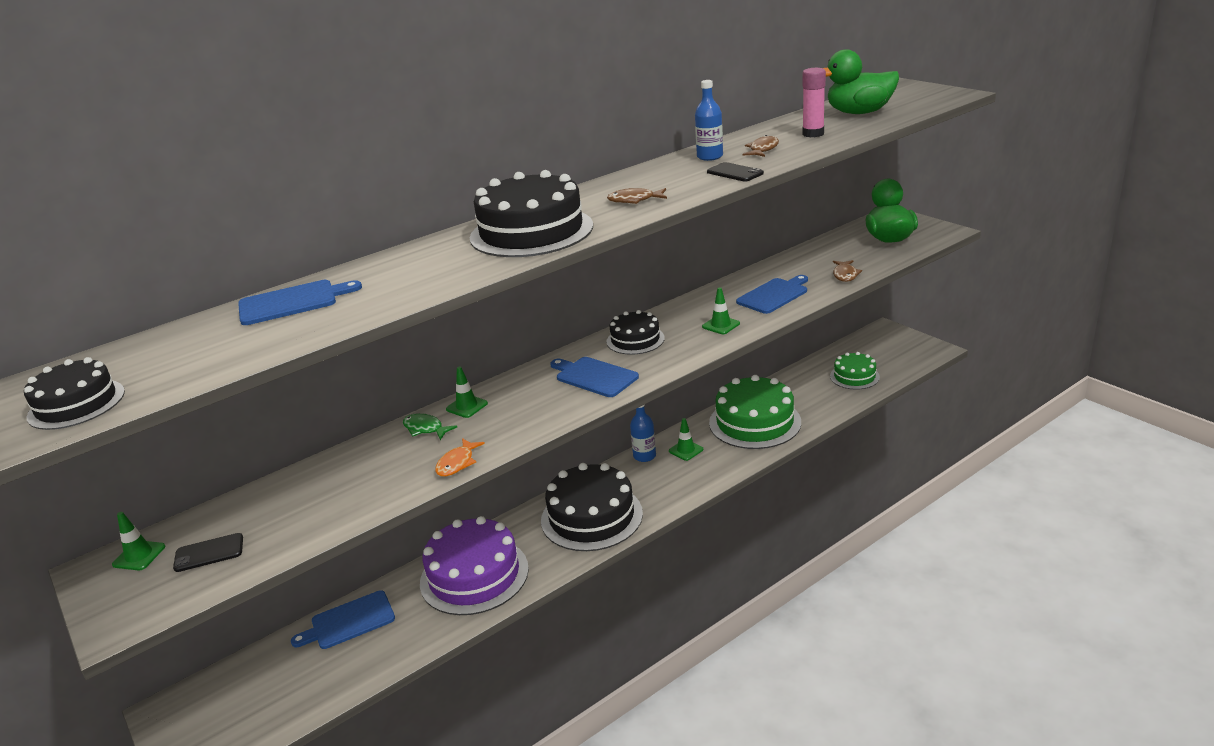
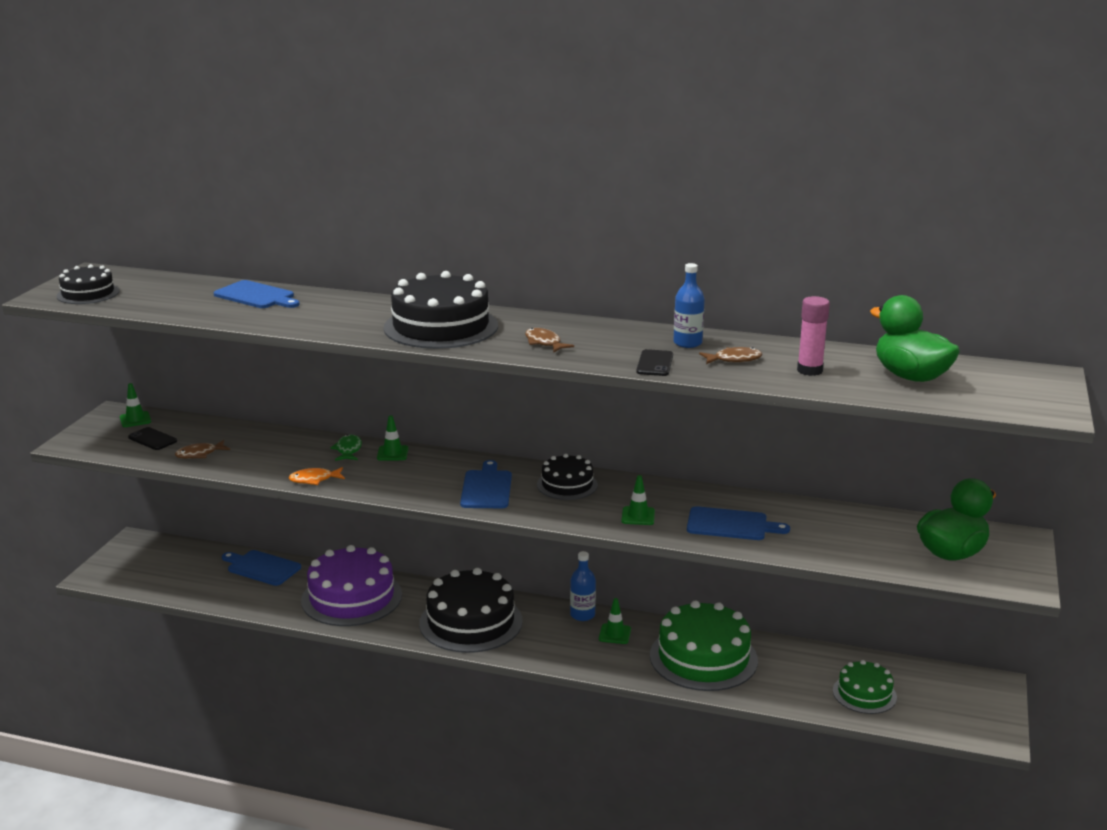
camera: 50 degrees right, 5 degrees down
(845, 275) = (824, 551): brown fish -> brown fish (199, 454)

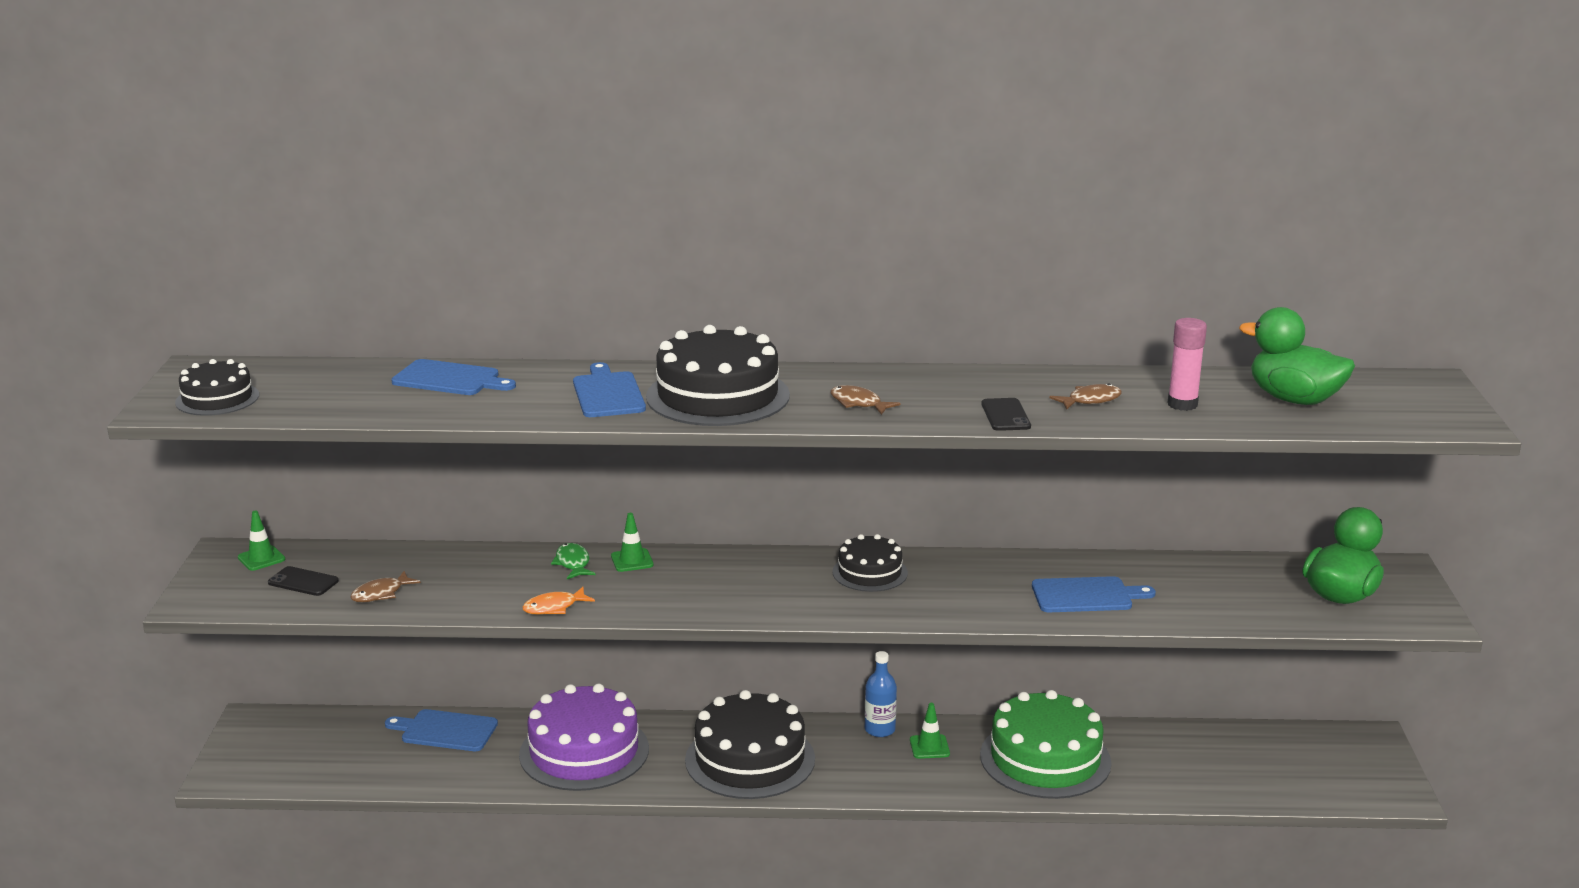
camera: 15 degrees left, 0 degrees up
(486, 488) = (776, 589): blue cutting board -> blue cutting board (607, 394)
(638, 516) = (975, 600): green traffic cone -> none
(687, 343) = (1023, 385): blue bottle -> none
(864, 694) = (1242, 772): green cake -> none

